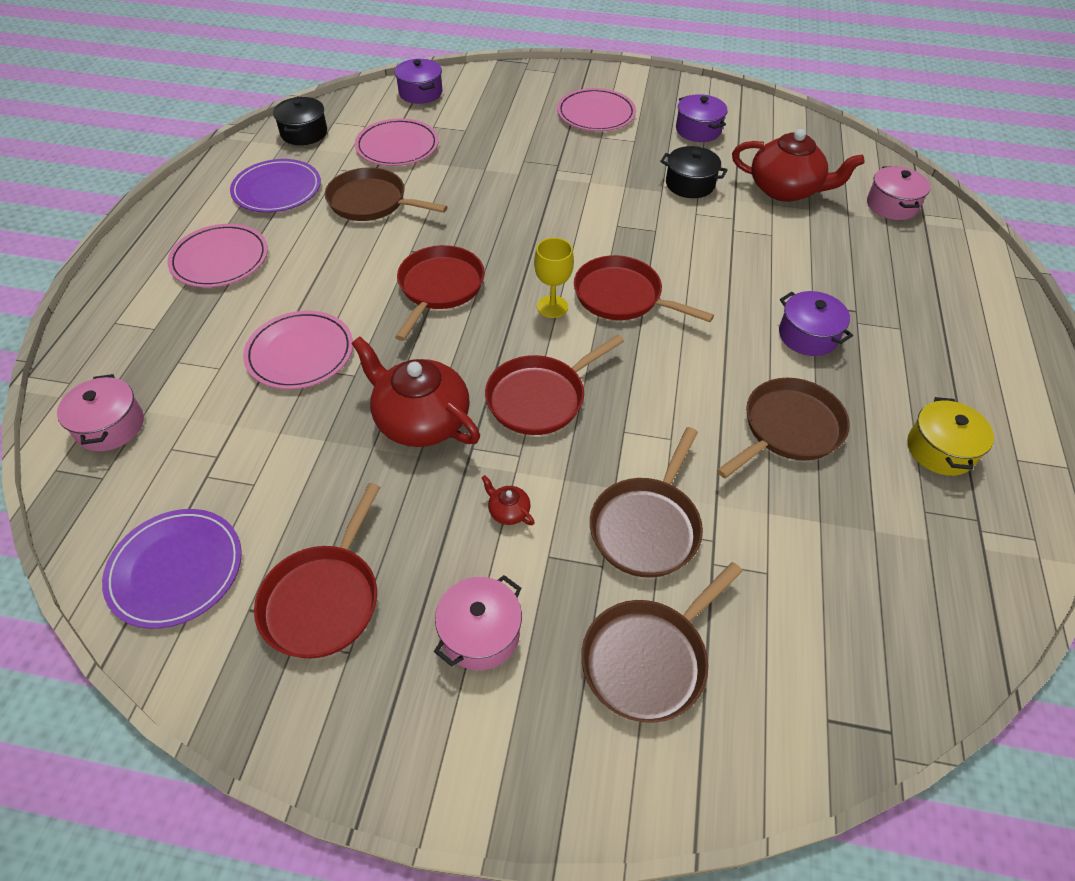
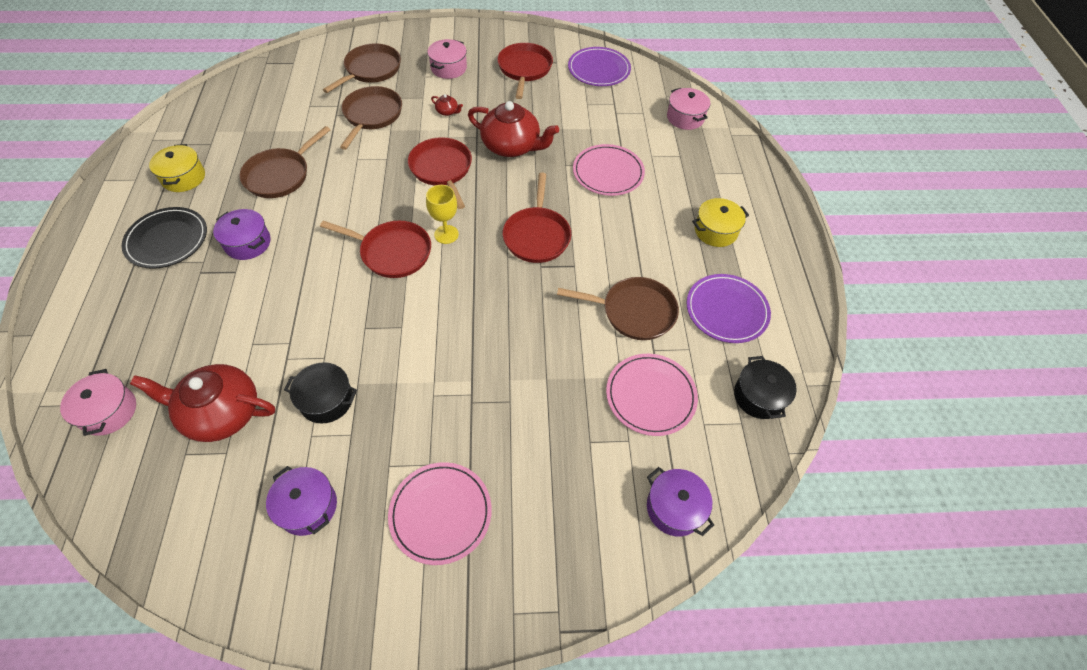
camera: 165 degrees right, 5 degrees up
(220, 259) = (715, 231): pink plate -> yellow pot
(540, 398) = (442, 169): red pan -> red pan turned 60 degrees counterclockwise
(917, 356) = (167, 240): none -> black plate

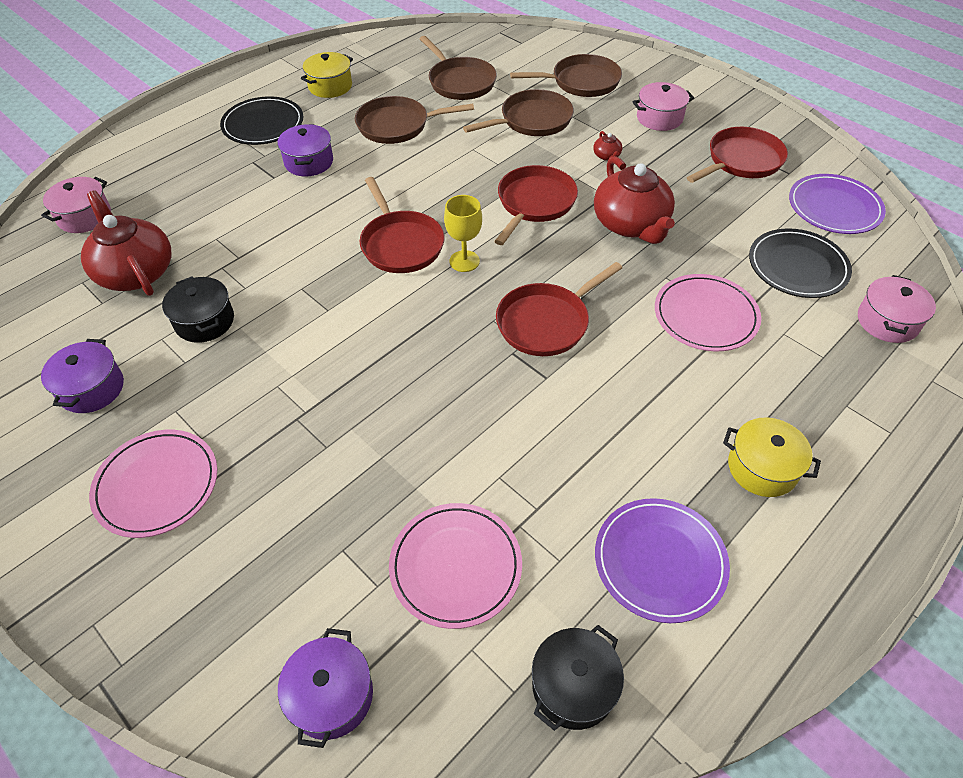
camera: 50 degrees right, 5 degrees down
(618, 115) = (797, 266): none -> black plate
(634, 312) = (549, 471): brown pan -> brown pan (460, 82)

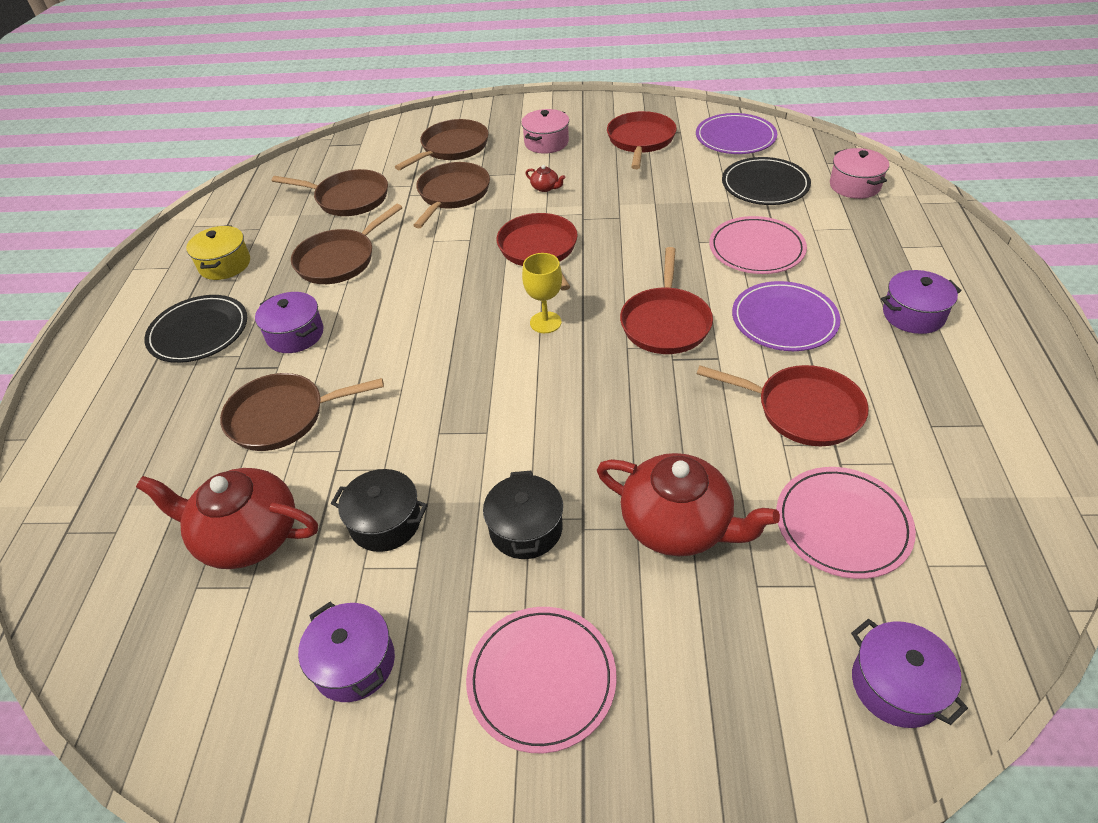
camera: 40 degrees left, 5 degrees down
(84, 217) = (106, 531): pink pot -> none
(237, 212) = (283, 416): none -> brown pan
(400, 244) = (476, 344): red pan -> red pan (802, 410)
(573, 686) = (1008, 528): black pot -> black pot (526, 529)
(631, 224) = (628, 222): red teapot -> red teapot (677, 524)
(660, 561) = (942, 413): purple plate -> purple plate (784, 320)
(762, 468) = (913, 315): yellow pot -> purple pot

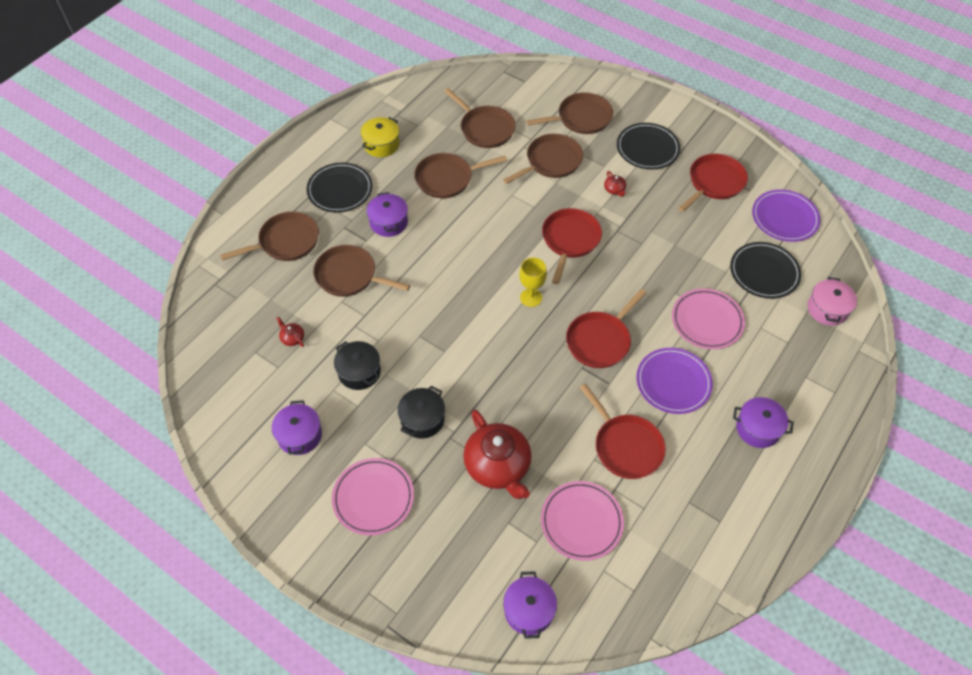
camera: 30 degrees right, 10 degrees up
(155, 424) = (286, 242): none -> brown pan
(247, 536) = (292, 338): red teapot -> red teapot, size x0.40
(546, 143) = (647, 148): pink pot -> black plate

